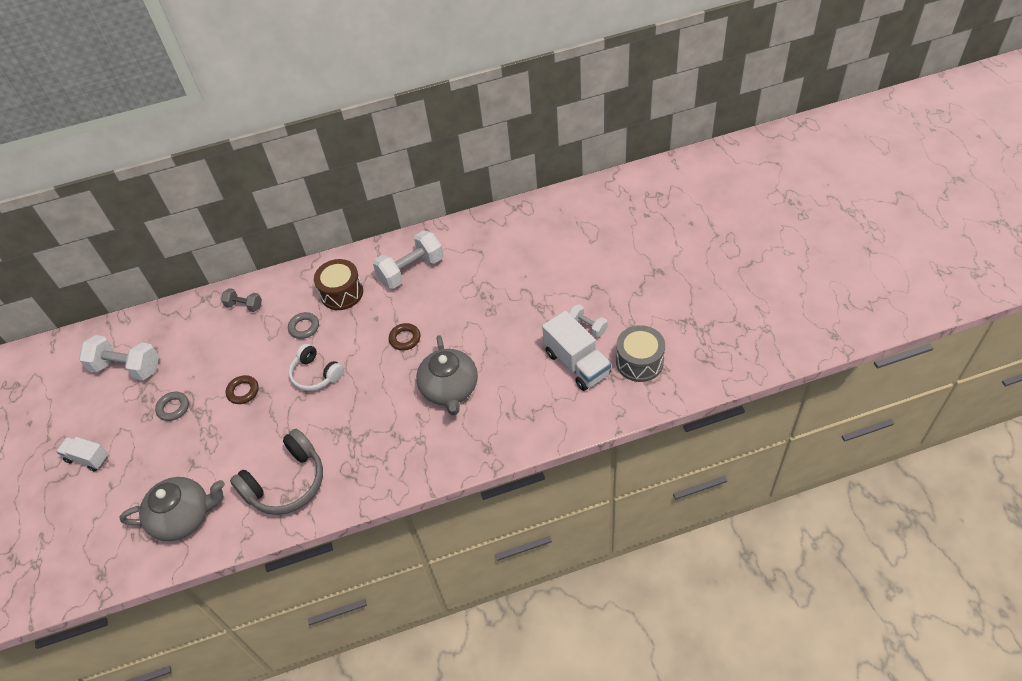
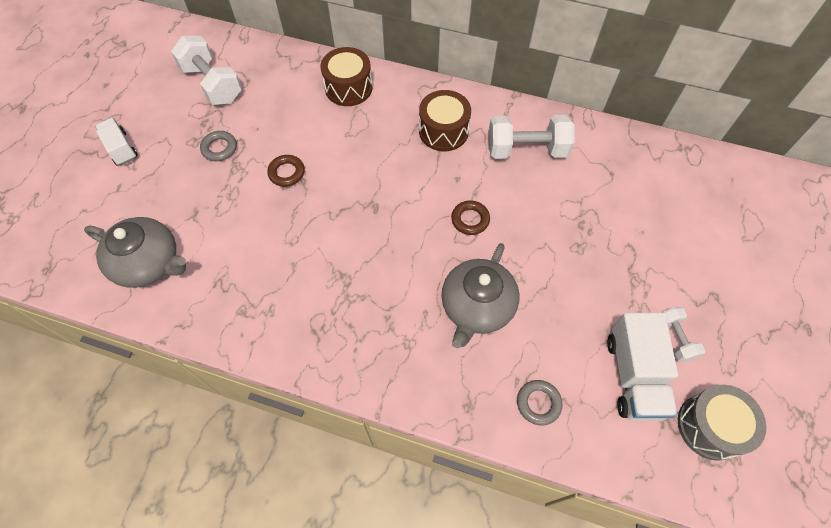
camera: 30 degrees right, 10 degrees up
(244, 306) = (348, 88): grey dumbbell -> brown drum
(286, 483) = (255, 295): grey headphones -> none
(304, 327) = (385, 144): grey ring -> grey ring (538, 403)
(316, 374) = (361, 200): white headphones -> none

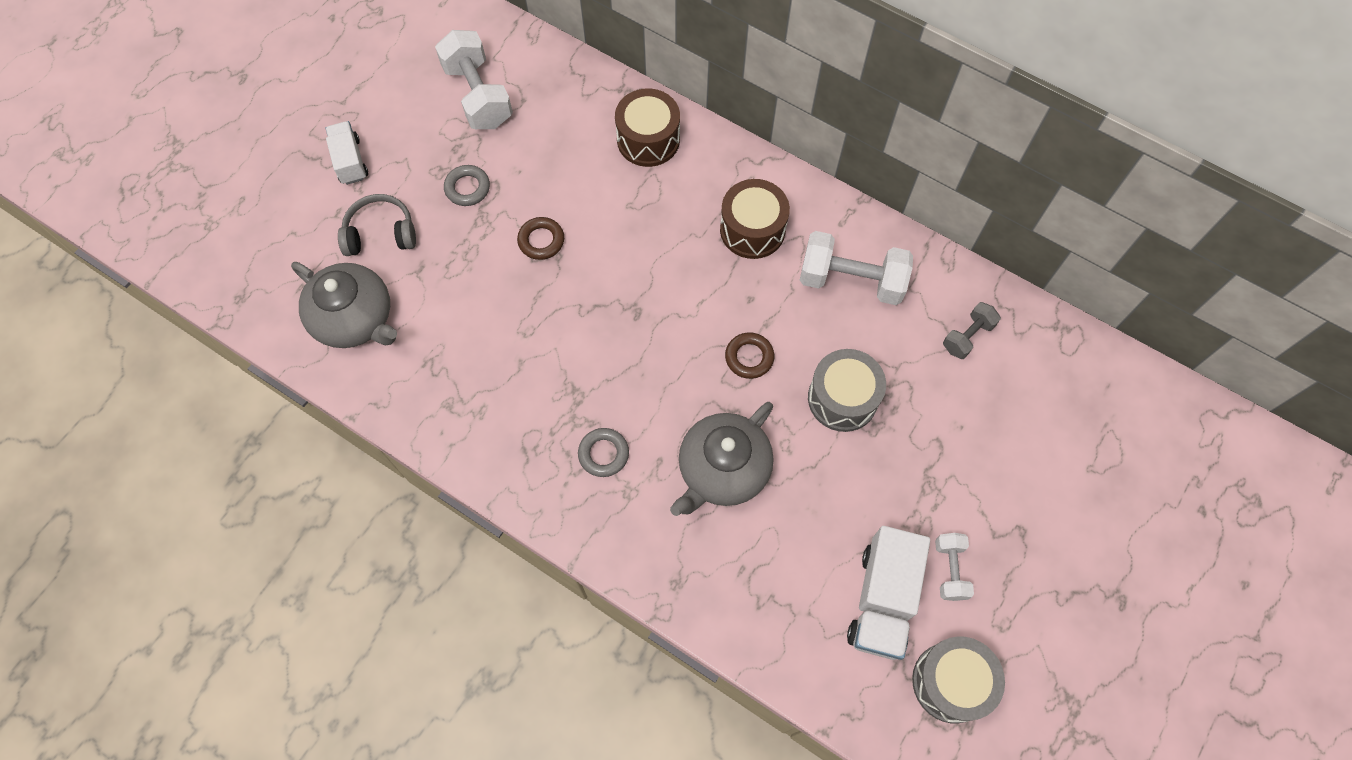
camera: 15 degrees right, 5 degrees up
(157, 195) = (380, 233): none -> grey headphones
(538, 403) = (758, 601): grey ring -> grey ring (603, 454)
(549, 232) = (842, 398): none -> grey drum
(622, 169) = (967, 336): none -> grey dumbbell

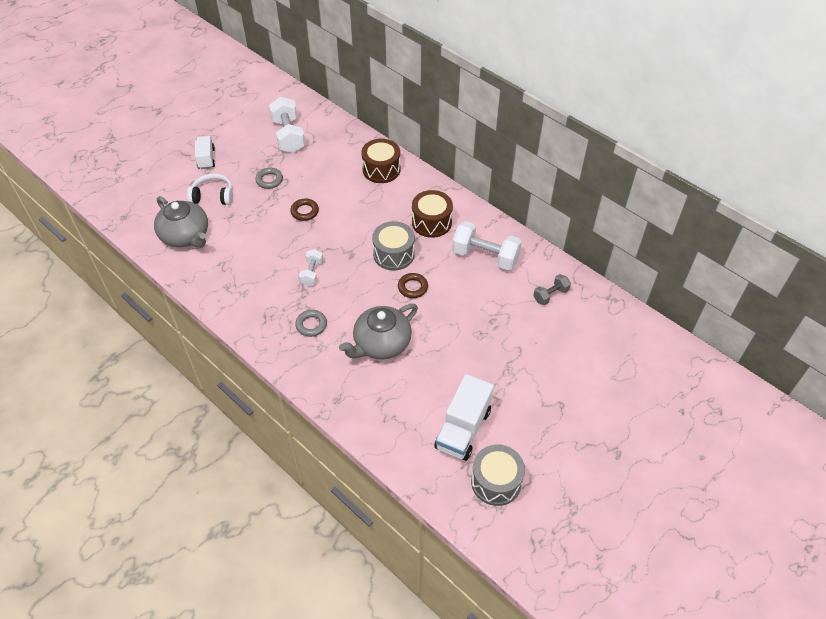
camera: 10 degrees right, 15 degrees down
(380, 233) = (213, 196): grey headphones -> white headphones
(842, 398) = (464, 317): grey drum -> grey drum (393, 254)
(950, 570) = (510, 419): white dumbbell -> white dumbbell (312, 273)

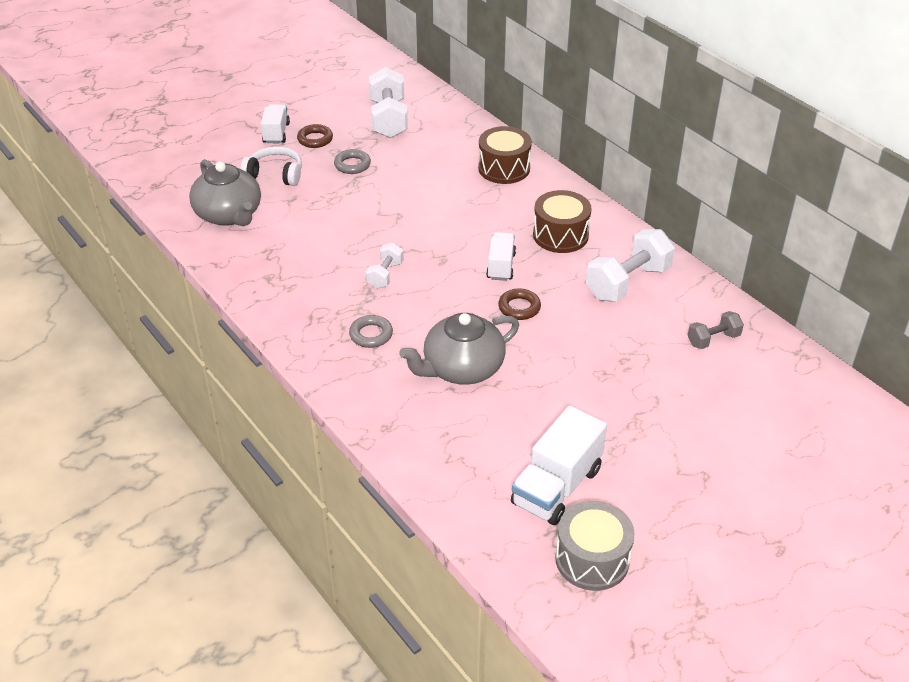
camera: 10 degrees right, 10 degrees down
(304, 211) = (391, 204): brown ring -> brown ring (315, 139)
(393, 254) = (501, 266): grey drum -> white truck
(485, 256) = (628, 283): white dumbbell -> white dumbbell turned 75 degrees counterclockwise

